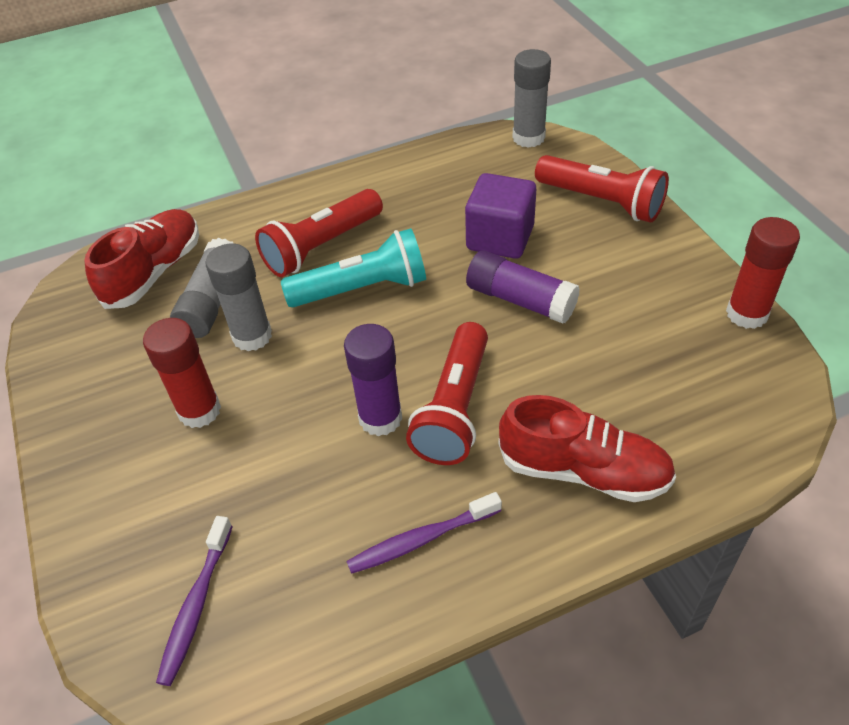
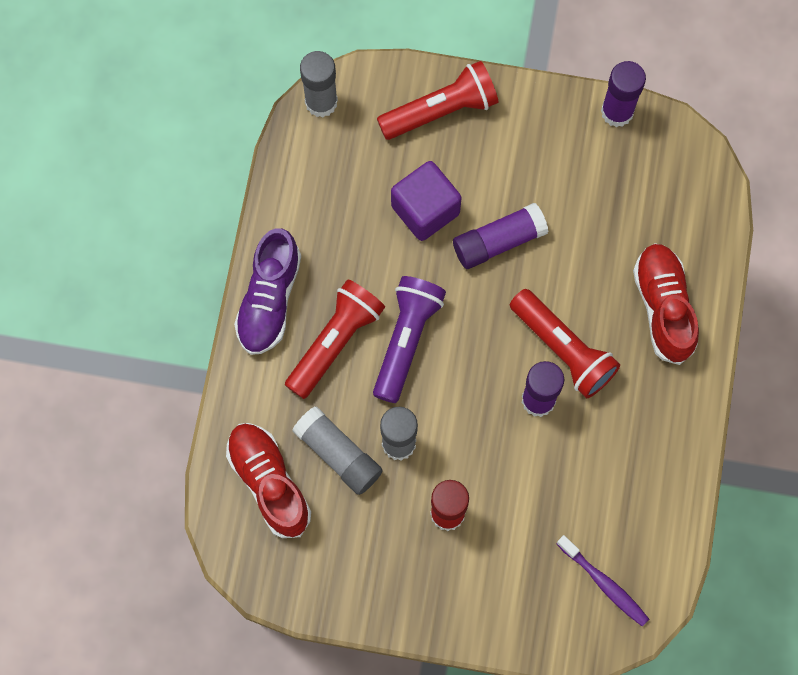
camera: 60 degrees left, 25 degrees up
(322, 246) = (335, 342): red flashlight -> red flashlight turned 135 degrees counterclockwise
(328, 192) = (269, 300): none -> purple shoe
(362, 289) = (406, 340): turquoise flashlight -> purple flashlight
(421, 539) = (646, 431): purple toothbrush -> none
(584, 471) = (663, 307): red shoe -> red shoe turned 60 degrees counterclockwise
(747, 314) = (617, 112): red glue stick -> purple glue stick

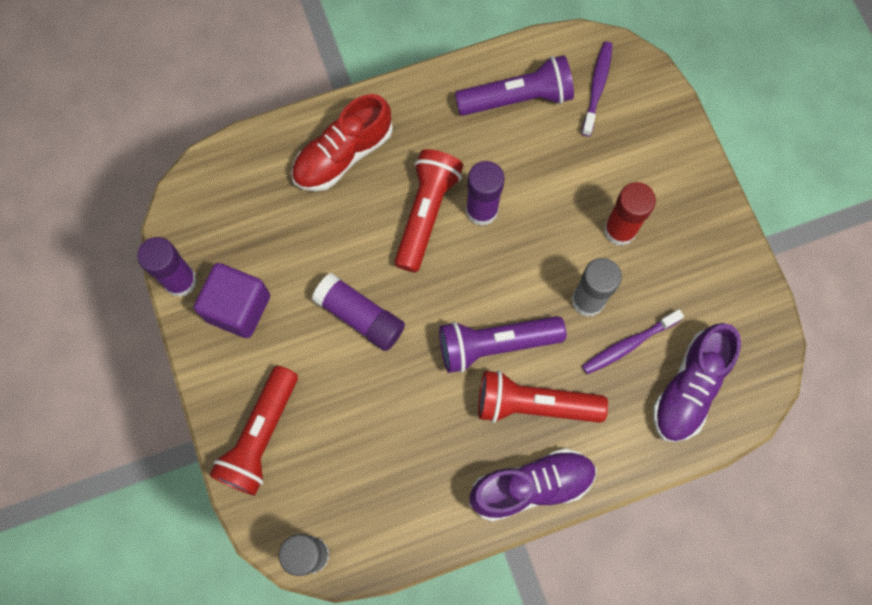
camera: 120 degrees left, 0 degrees up
(269, 482) = (689, 388): red shoe -> purple shoe
(338, 454) = (628, 345): grey glue stick -> purple toothbrush
(425, 210) = (366, 396): purple cube -> purple cube (238, 308)
(441, 110) = (261, 436): red flashlight -> red flashlight turned 105 degrees counterclockwise
(634, 499) = (517, 98): none -> purple flashlight

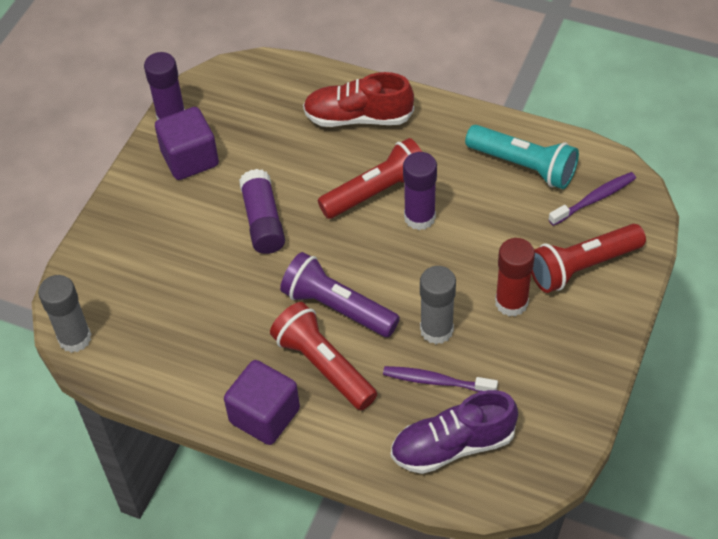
camera: 45 degrees right, 20 degrees down
(261, 436) = (121, 243): red flashlight -> red flashlight (582, 266)
(517, 98) = (523, 166): purple flashlight -> turquoise flashlight
(531, 486) = (264, 416): purple shoe -> purple cube

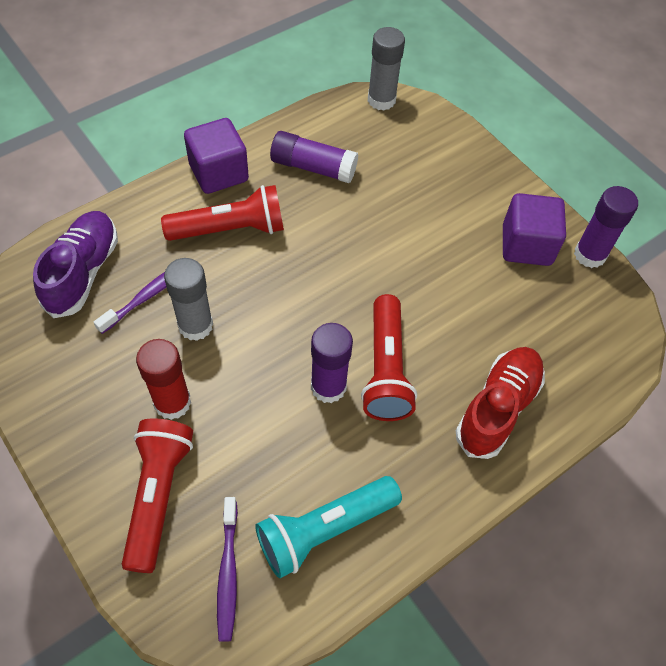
camera: 115 degrees right, 5 degrees up
(263, 221) = (413, 263): purple glue stick -> purple glue stick (313, 167)
(337, 307) = (278, 268): purple flashlight -> none

